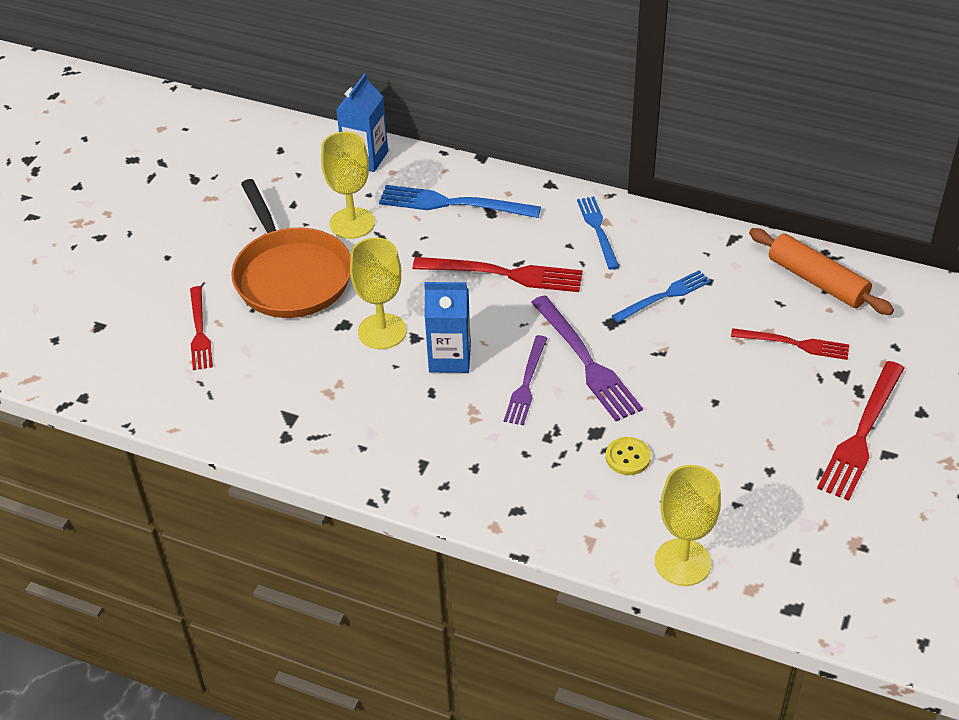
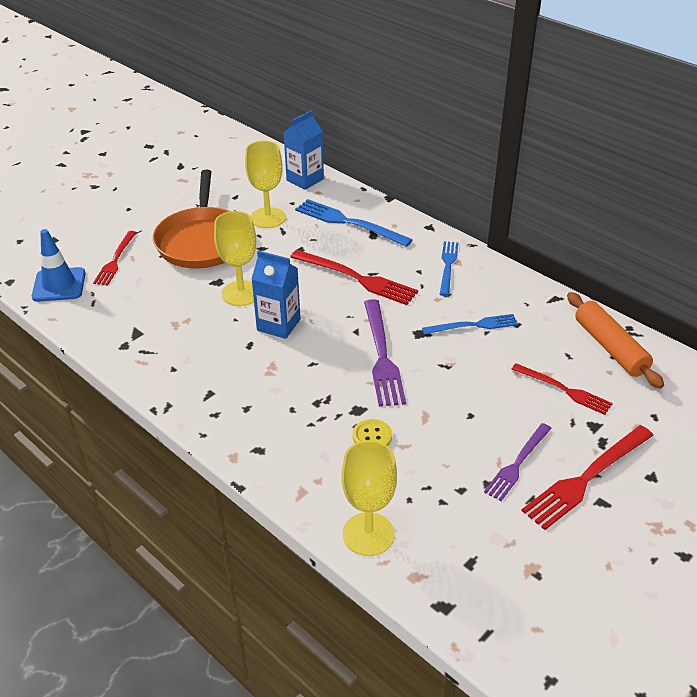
camera: 20 degrees right, 5 degrees down
(151, 384) = (59, 285): none -> blue traffic cone
(526, 383) = (325, 358): purple fork -> purple fork (517, 463)

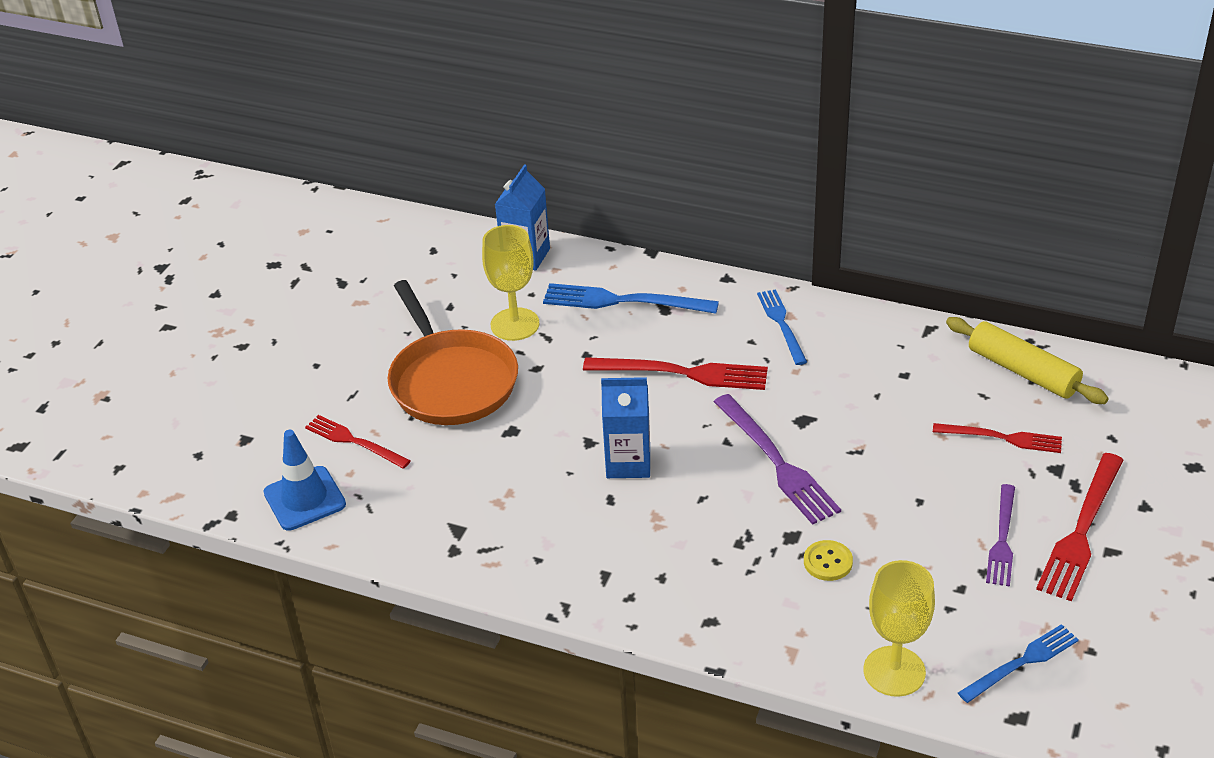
camera: 20 degrees left, 0 degrees up
(115, 260) = (355, 442): red fork -> red fork turned 135 degrees clockwise
(241, 293) = (553, 437): yellow goblet -> none
(473, 325) = (857, 392): blue fork -> blue fork (1021, 663)
(610, 347) = (1023, 371): orange rolling pin -> yellow rolling pin

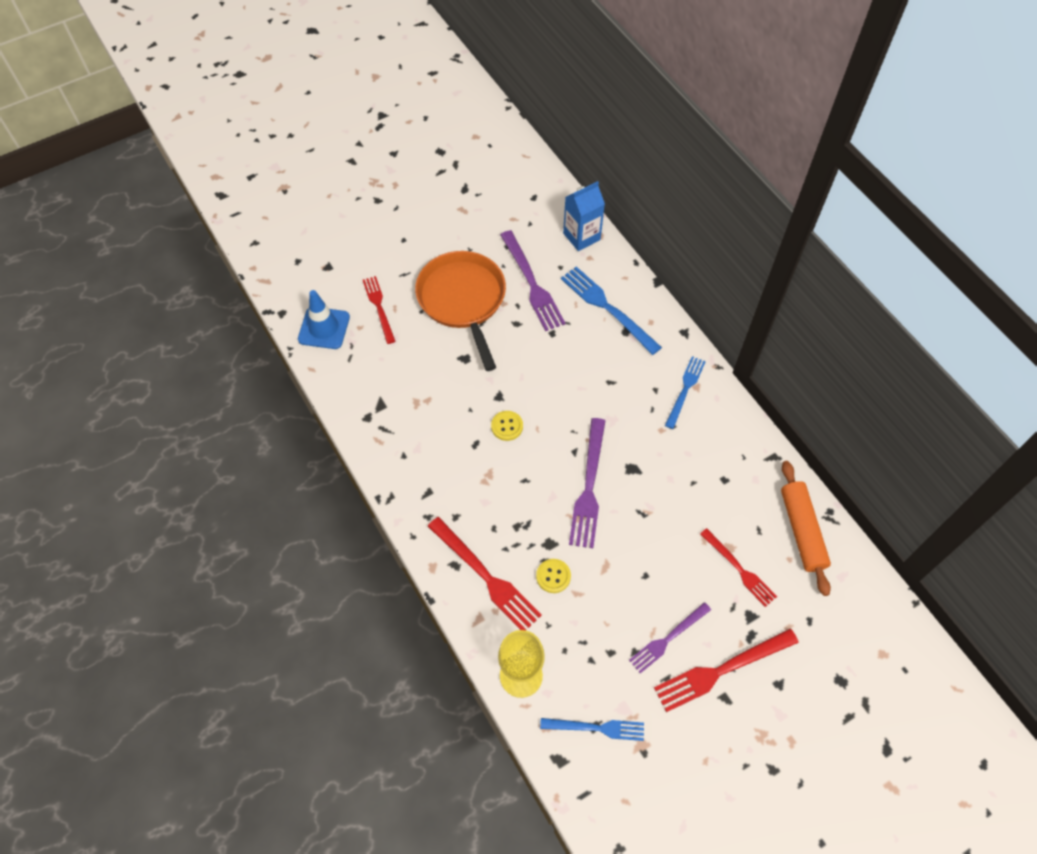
camera: 35 degrees right, 20 degrees up
(451, 381) = (463, 300): orange pan -> orange pan turned 150 degrees clockwise
(515, 324) = (531, 283): yellow goblet -> purple fork
(628, 463) = (507, 426): blue carton -> yellow button
(682, 373) = (593, 384): red fork -> red fork (485, 576)
(1023, 371) = (802, 531): yellow rolling pin -> orange rolling pin

